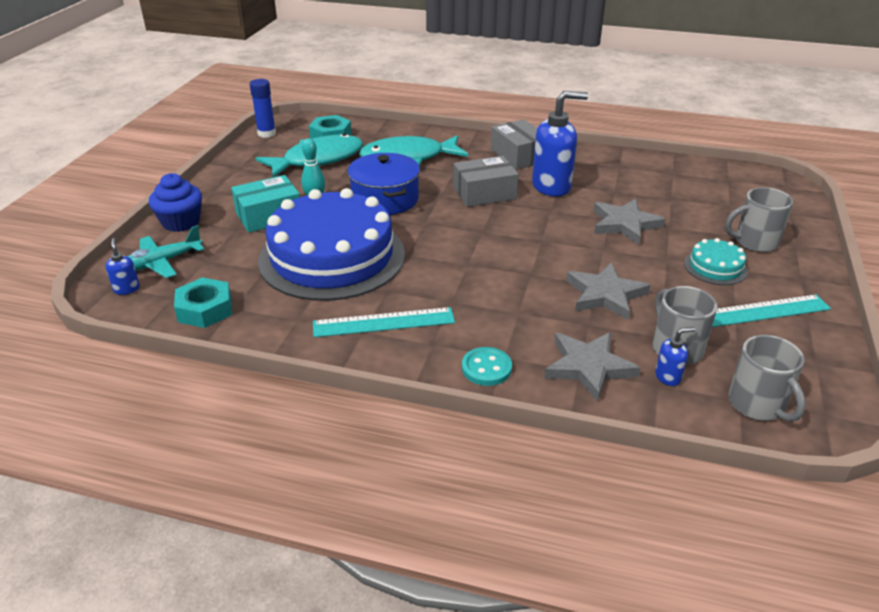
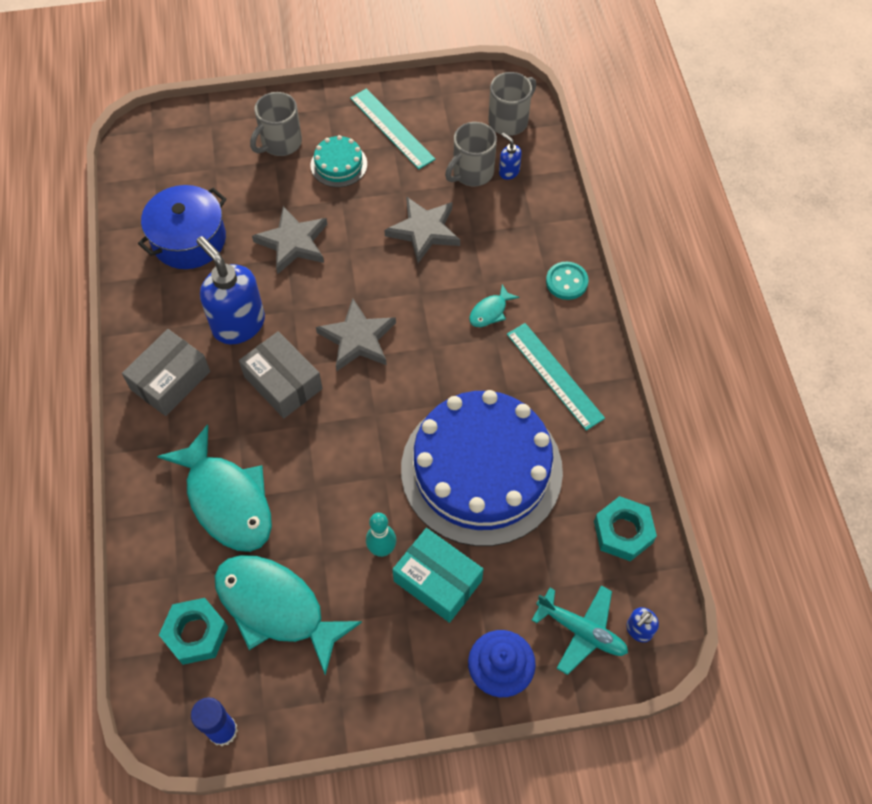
camera: 115 degrees left, 25 degrees up
(385, 199) = (342, 476): blue pot -> blue pot (189, 240)
(483, 306) = (490, 311): none -> turquoise fish
(588, 367) = (526, 220): grey star -> grey star (358, 339)
(754, 242) = (280, 143): grey mug -> grey mug turned 75 degrees clockwise

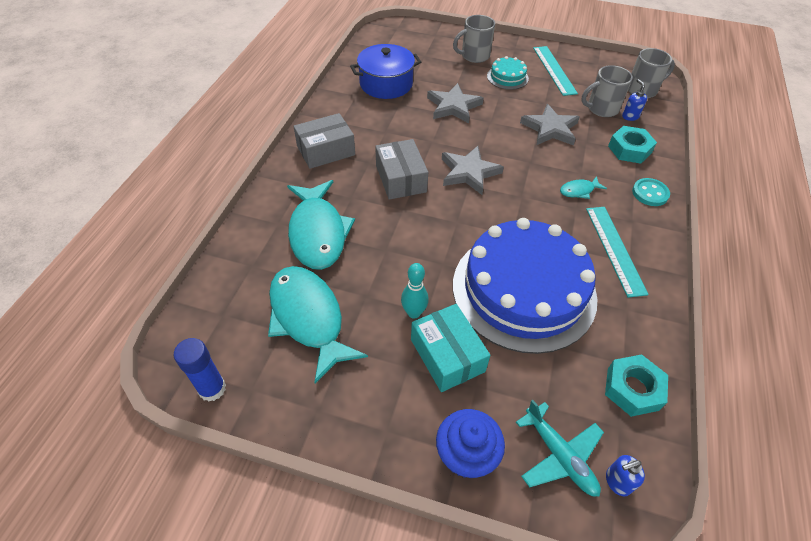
camera: 25 degrees right, 10 degrees down
(195, 633) = (239, 309): turquoise nut -> turquoise nut (629, 149)
(238, 324) = (390, 136): blue soap dispenser -> none

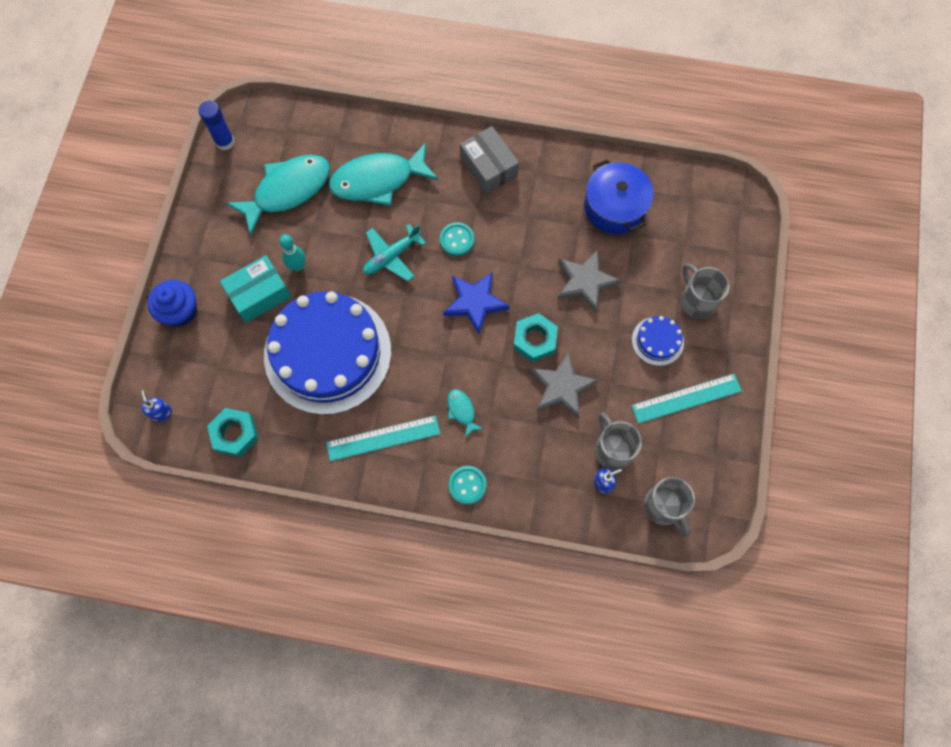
camera: 85 degrees right, 20 degrees up
(401, 179) = (457, 240): grey box -> turquoise button
(469, 172) = (475, 302): grey star -> blue star
(507, 77) = (657, 341): turquoise cake -> blue cake
(559, 455) = (180, 374): turquoise plane -> turquoise plane (391, 256)
(629, 149) = (538, 473): turquoise nut -> turquoise nut (534, 340)

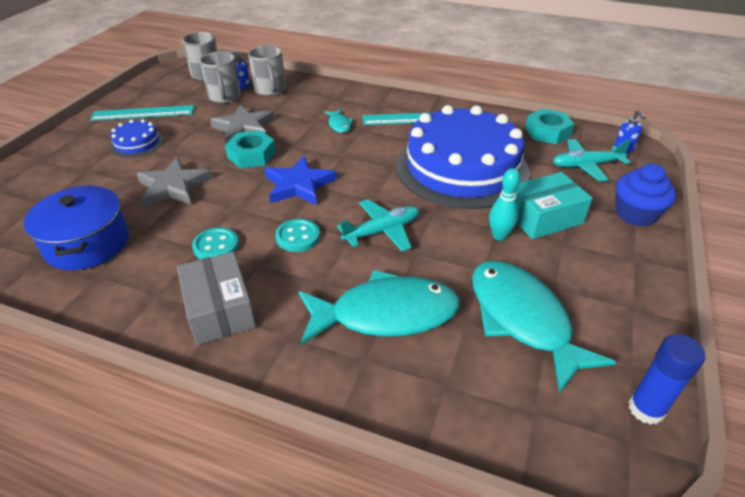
camera: 170 degrees left, 30 degrees down
(207, 377) = (586, 165): none -> turquoise plane
(288, 190) = (522, 319): turquoise fish -> turquoise fish turned 90 degrees clockwise
(467, 485) = (348, 93): turquoise button -> turquoise button (216, 246)
(697, 301) = (74, 162): grey mug -> grey mug (270, 90)

